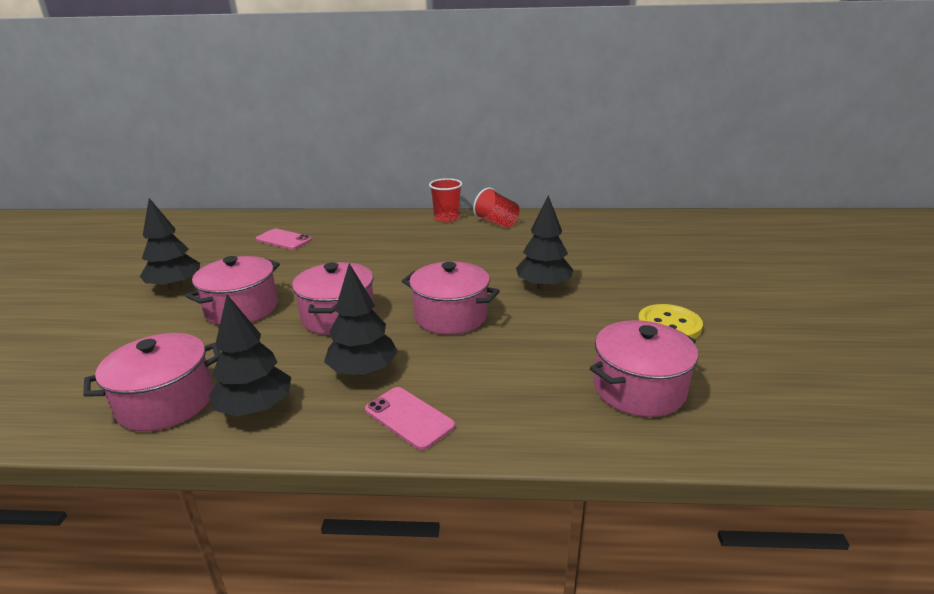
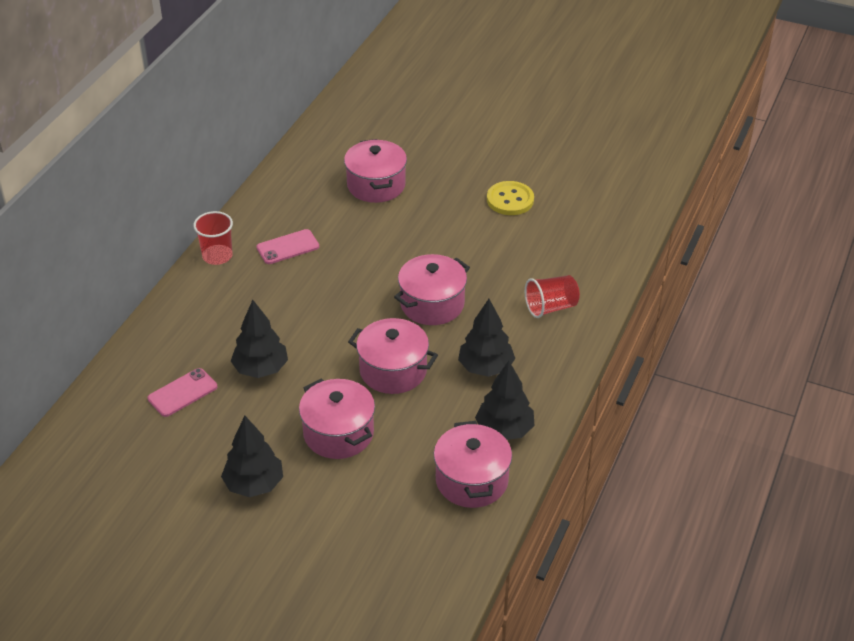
camera: 70 degrees left, 15 degrees up
(409, 418) = (552, 354): pink phone -> pink phone (288, 247)
(497, 223) = (259, 225): red cup -> red cup (551, 307)
(543, 286) = (415, 239): black tree -> black tree (261, 369)
(639, 389) = (572, 244): pink pot -> pink pot (376, 185)

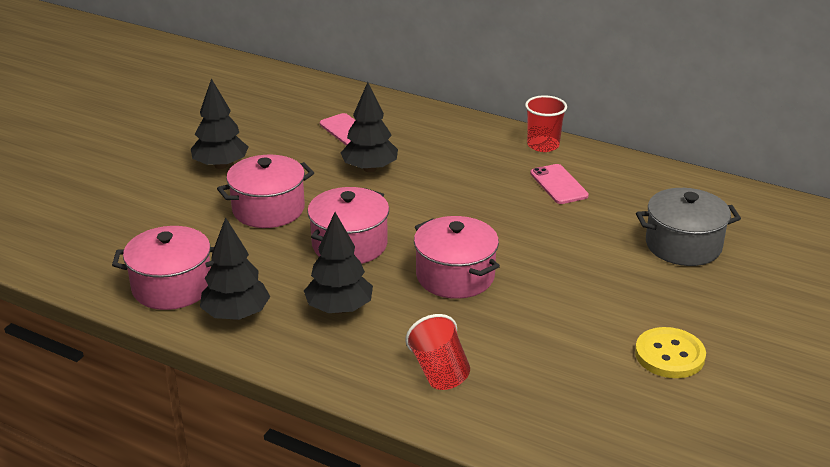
camera: 95 degrees right, 10 degrees down
(376, 185) = (683, 245): pink pot -> grey pot

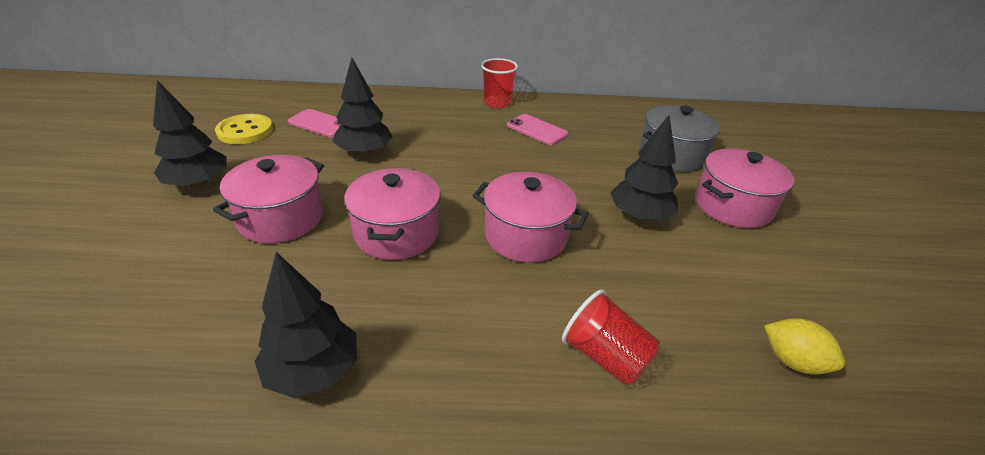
camera: 30 degrees left, 5 degrees up
(172, 287) = (199, 359): pink pot -> pink pot (733, 206)
(339, 309) = (437, 314): black tree -> black tree (639, 216)
(587, 423) = (792, 361): none -> yellow lemon
(669, 355) = (769, 255): yellow button -> yellow button (245, 131)

